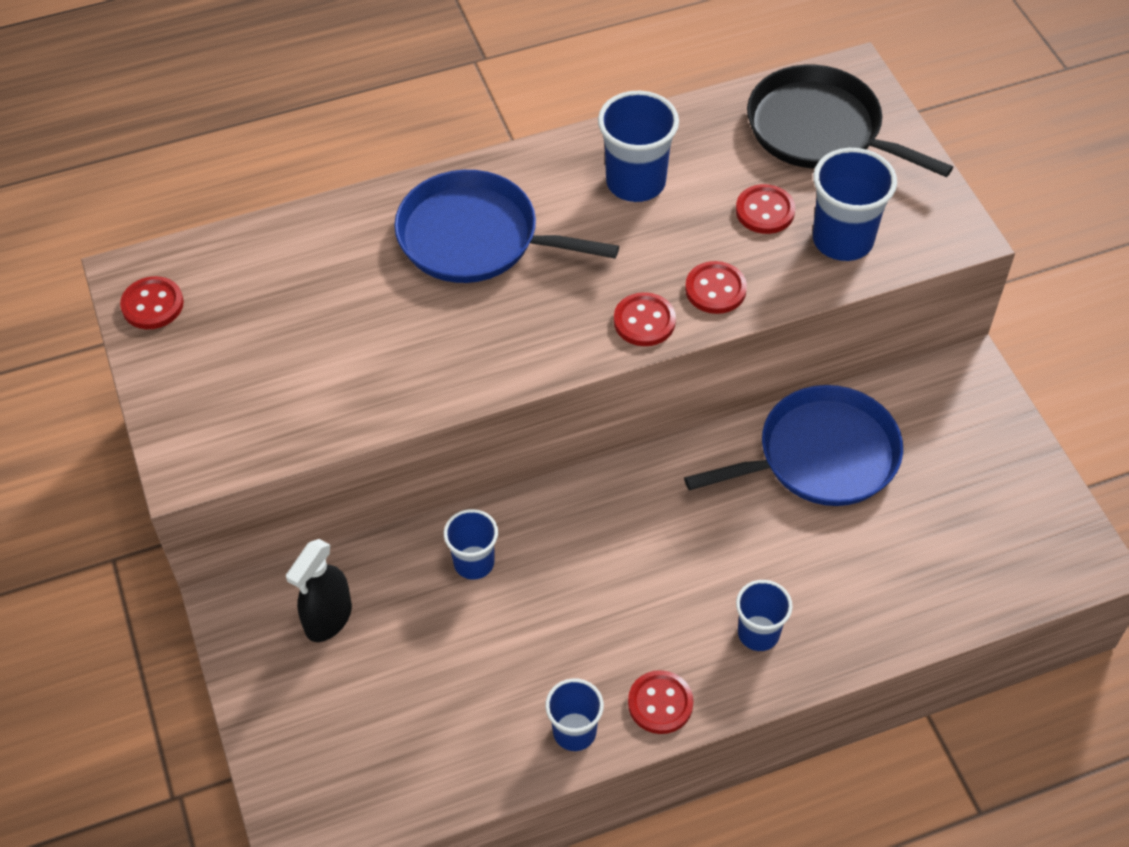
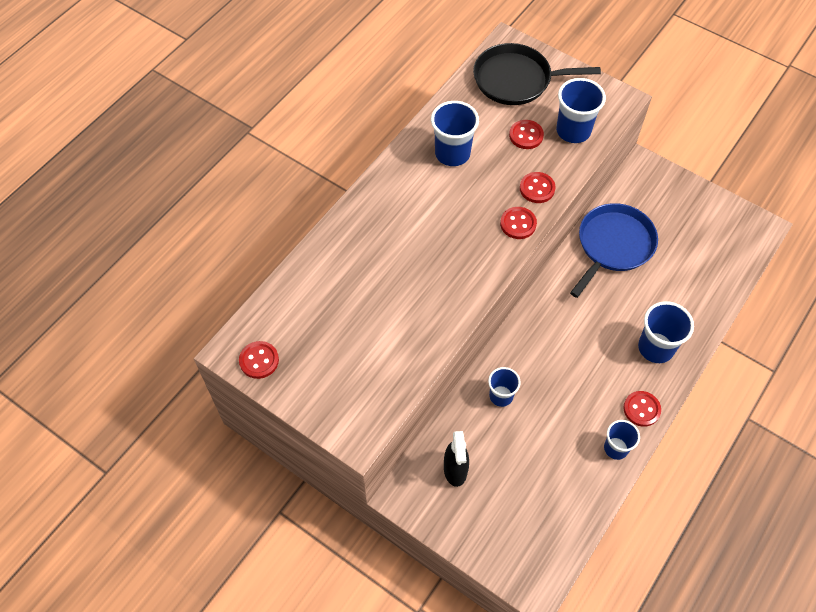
camera: 35 degrees left, 5 degrees up
(475, 238) = (398, 226): blue pan -> none
(758, 633) = (655, 348): blue cup -> blue cup, size x1.55

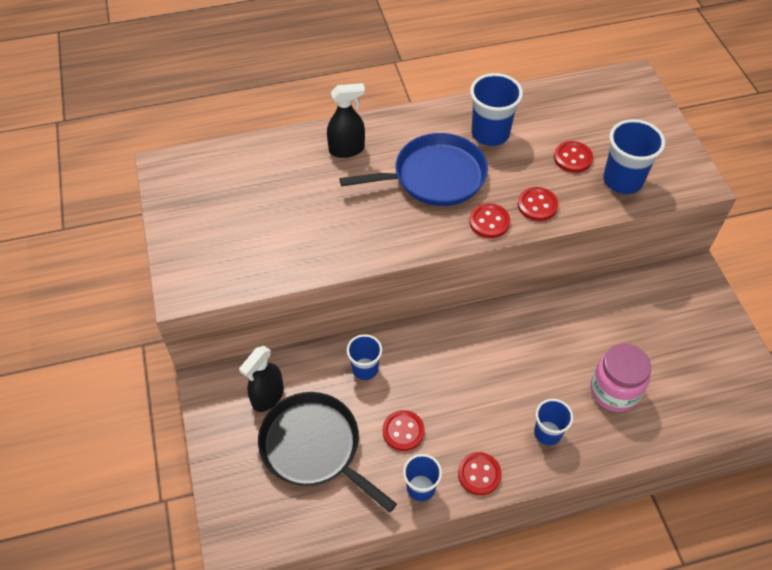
camera: 40 degrees right, 5 degrees down
(259, 360) = (175, 186): red button -> red button (403, 431)
(362, 237) = (347, 149): none -> black spray bottle
(516, 80) = (611, 110): black pan -> black pan (314, 447)
(613, 245) = (595, 319): blue pan -> blue pan (434, 176)
(655, 348) = (547, 433): blue cup -> blue cup, size x0.64
(668, 287) = (614, 391): none -> pink jar

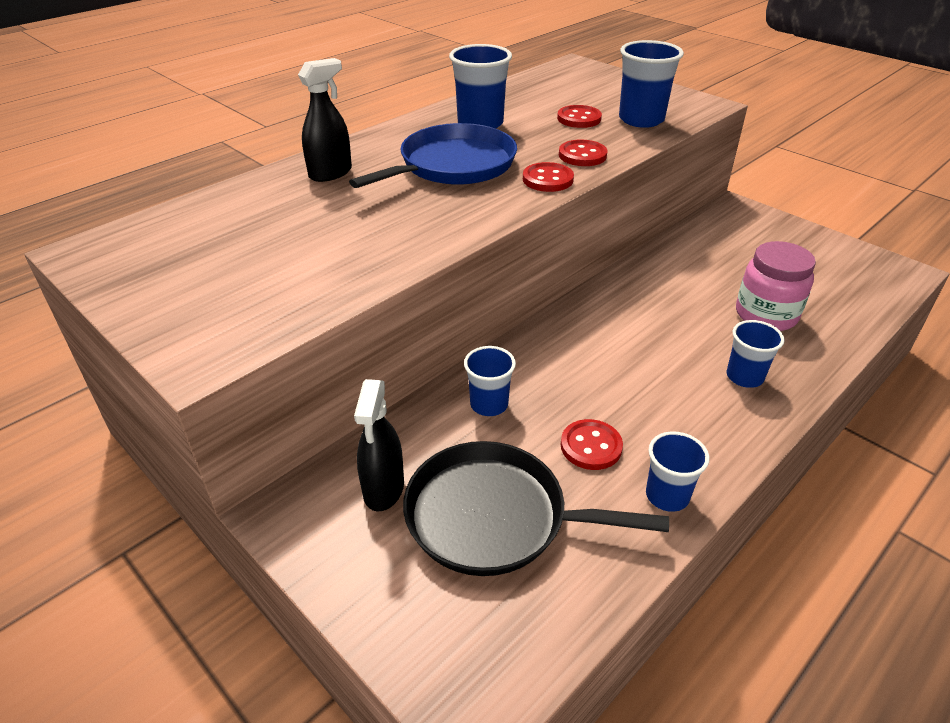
camera: 30 degrees left, 15 degrees down
(479, 474) = (717, 448): red button -> none

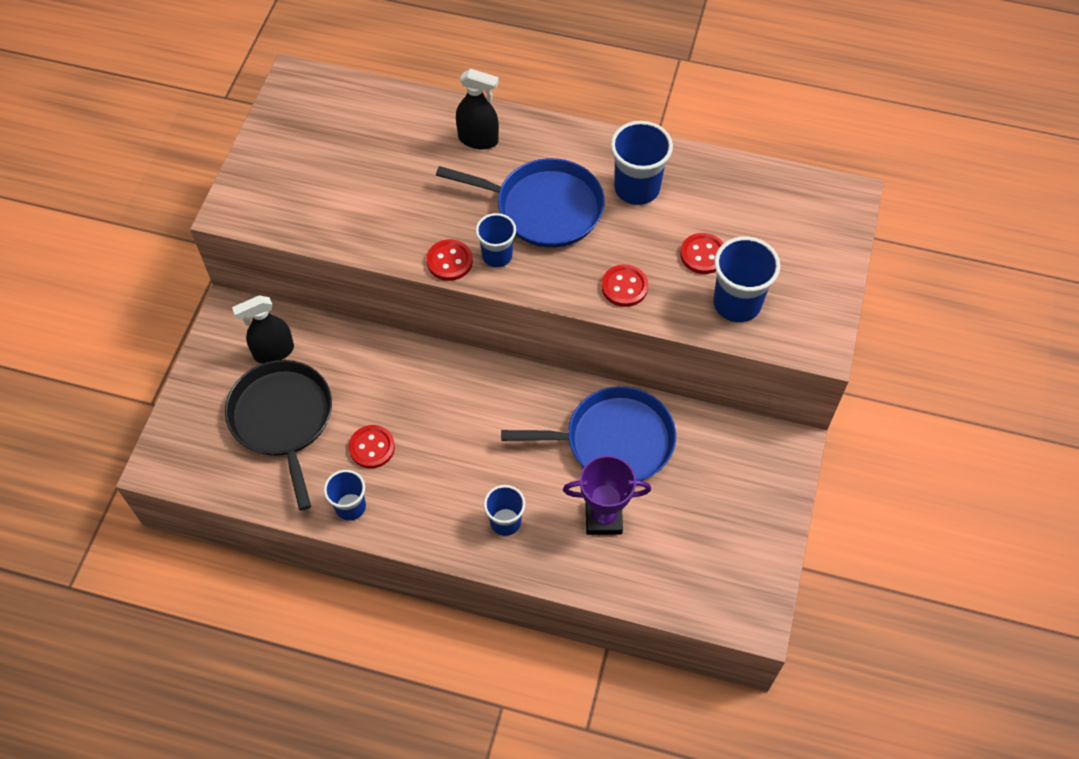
camera: 60 degrees right, 20 degrees up
(489, 404) = (379, 371): blue cup -> blue cup (497, 256)
(547, 179) = (562, 281): red button -> red button (449, 261)
(681, 283) = (613, 440): none -> blue pan
(766, 315) = (603, 518): pink jar -> purple trophy

